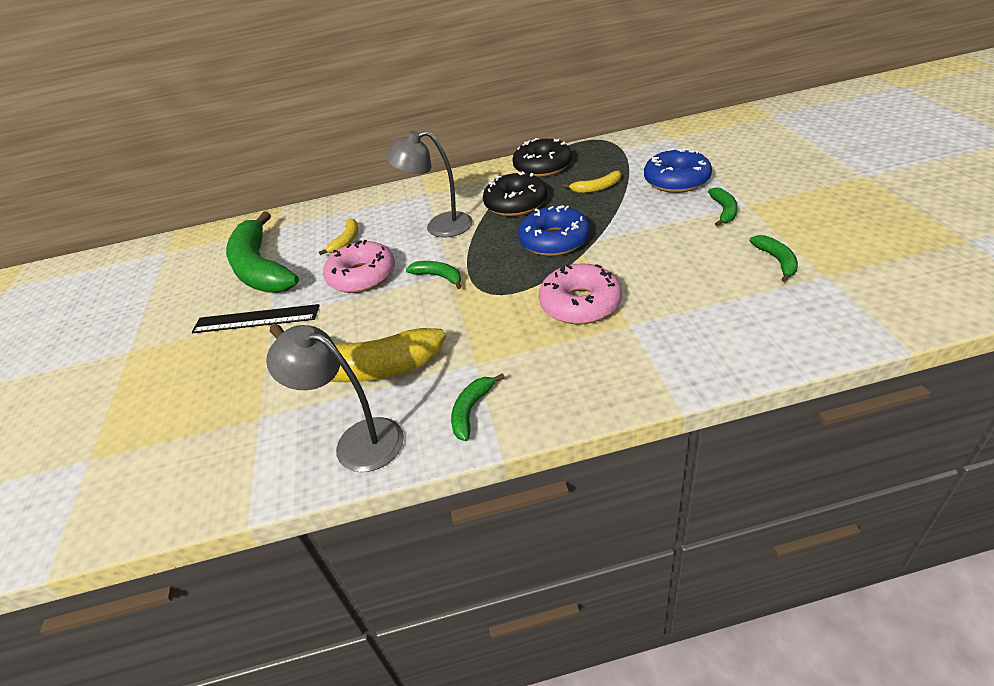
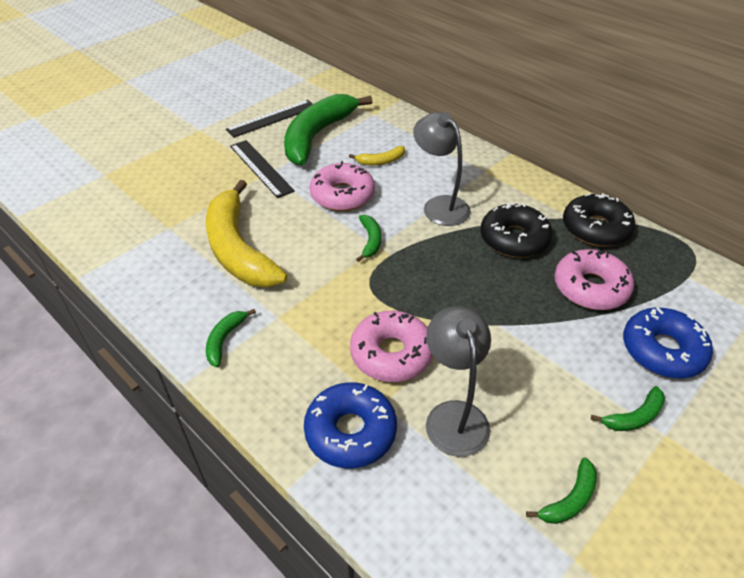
camera: 50 degrees right, 5 degrees up
(191, 291) = (272, 118): none -> black ruler
(357, 440) = (168, 290): grey lamp -> grey lamp (454, 415)
(471, 410) = (225, 340): green banana -> green banana turned 60 degrees counterclockwise
(554, 240) = (474, 294): blue donut -> blue donut (350, 431)
(596, 188) = (590, 288): yellow banana -> pink donut

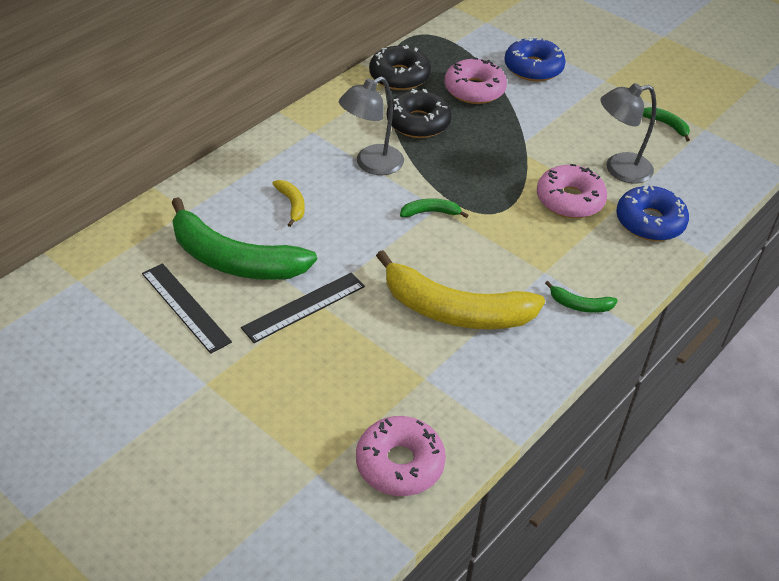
camera: 95 degrees left, 0 degrees up
(238, 249) = (455, 310): yellow banana -> yellow banana turned 45 degrees clockwise
(342, 195) = (357, 234): pink donut -> pink donut (399, 463)
(634, 417) = (595, 90): green banana -> none

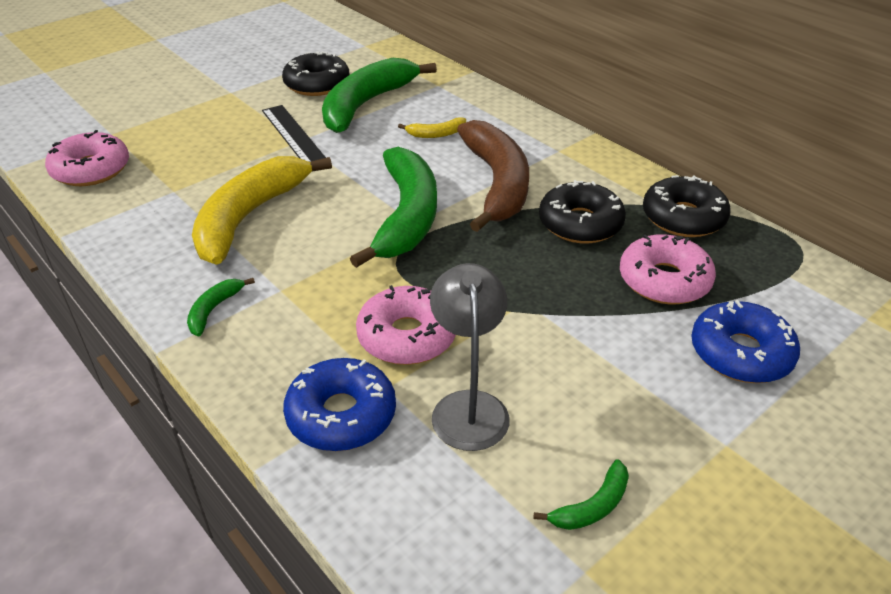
camera: 100 degrees right, 5 degrees down
(186, 307) = (317, 84): black ruler -> black donut
(371, 164) = (497, 183): grey lamp -> brown banana
(430, 212) = (406, 216): green banana -> green banana, size x2.38

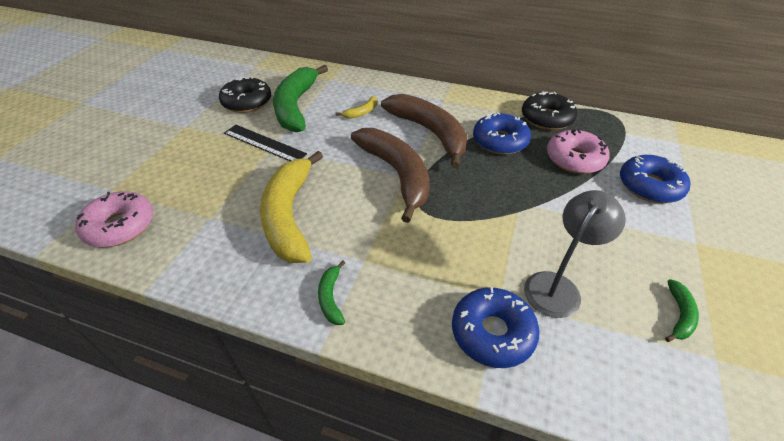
camera: 30 degrees left, 5 degrees up
(406, 216) = (397, 174): green banana -> brown banana
(407, 336) = (477, 256): pink donut -> none
(468, 406) = (557, 286): grey lamp -> grey lamp turned 75 degrees clockwise
(580, 223) = (500, 141): black donut -> blue donut

